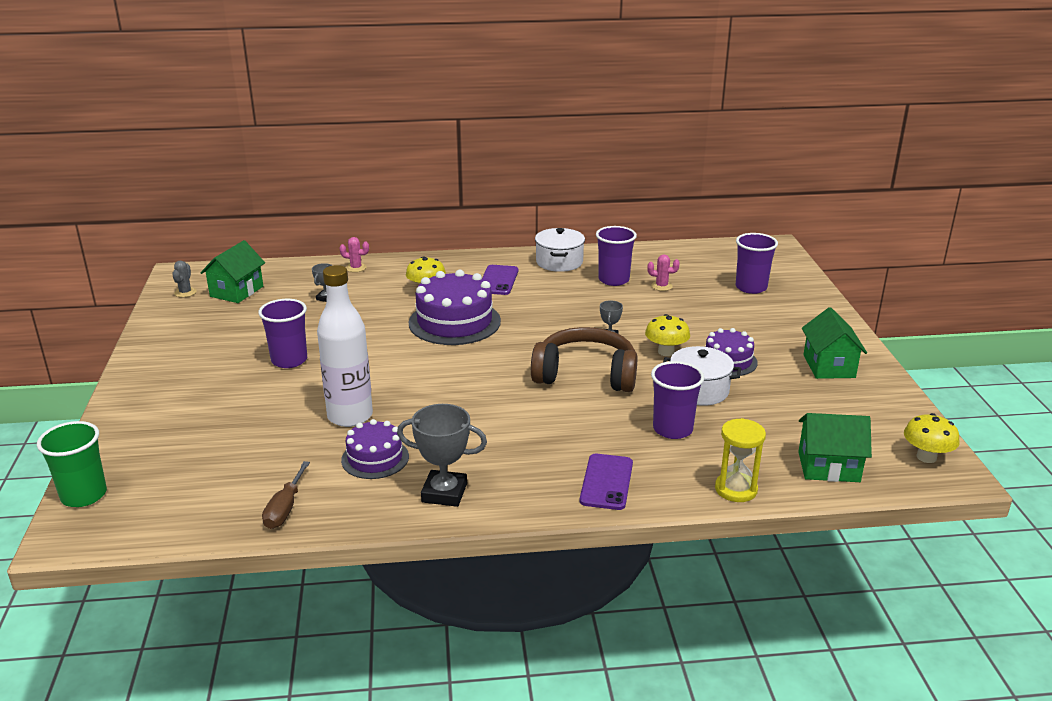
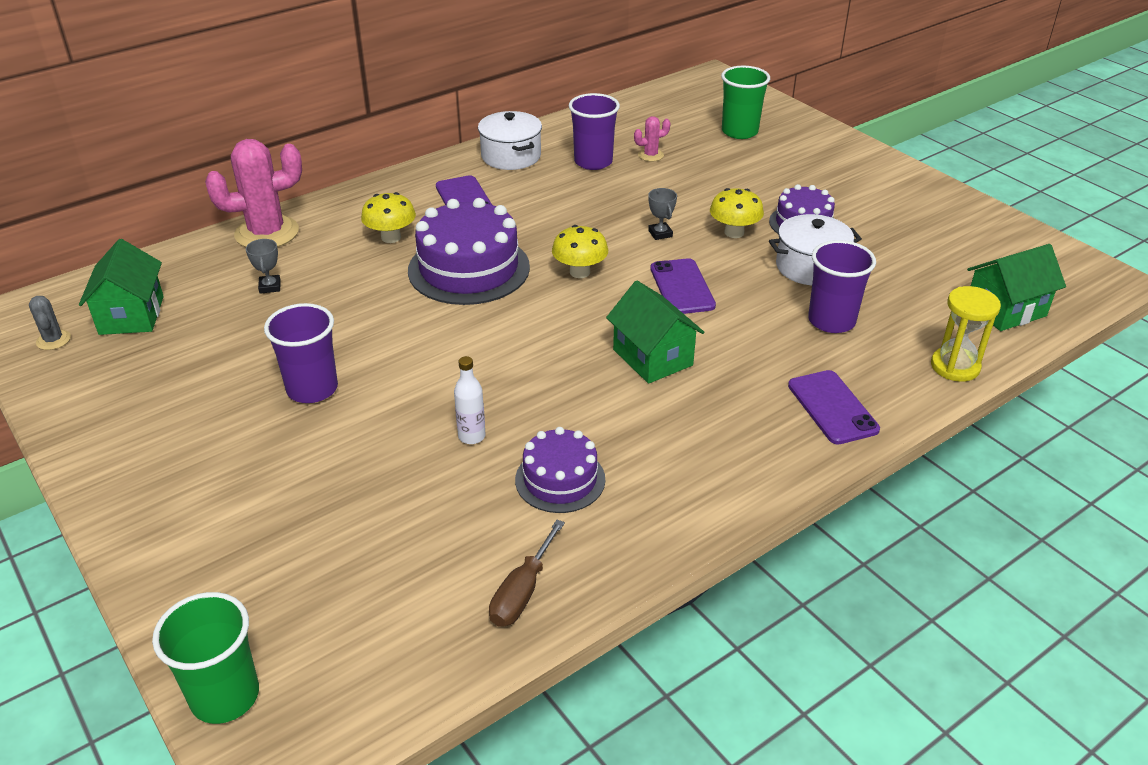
camera: 30 degrees left, 10 degrees up
(285, 509) = (522, 592): brown screwdriver -> brown screwdriver turned 45 degrees clockwise
(350, 416) = (471, 436): white bottle -> white bottle, size x0.44
(356, 268) = (267, 233): pink cactus -> pink cactus, size x2.19
(444, 493) = (684, 491): grey trophy -> none
(586, 374) = (682, 287): brown headphones -> purple phone
(751, 287) = (739, 132): purple cup -> green cup
(829, 366) = (897, 199): green house -> green house (653, 357)
(926, 457) = (1070, 269): yellow mushroom -> yellow mushroom (580, 272)

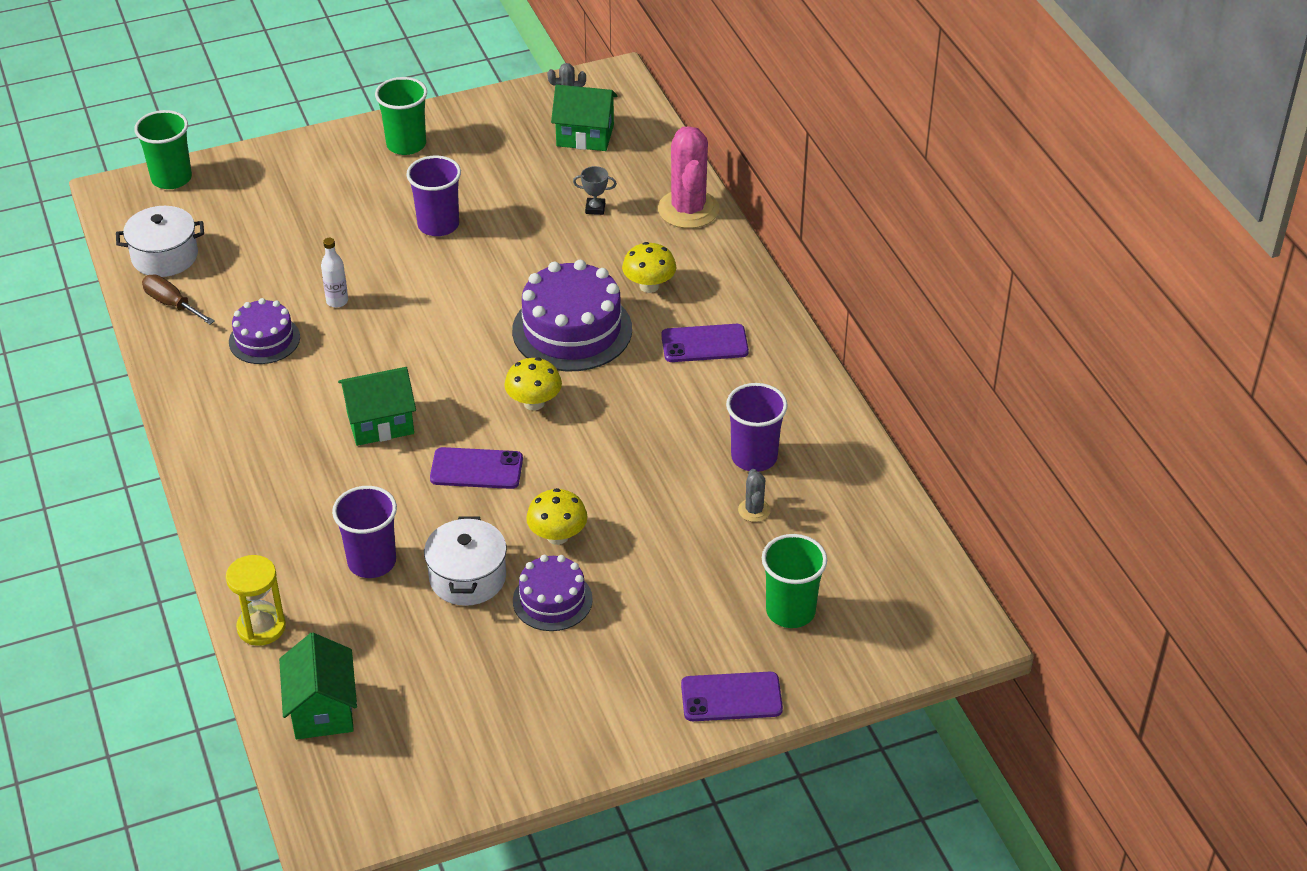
camera: 105 degrees right, 5 degrees up
(142, 453) = (406, 144): none -> green cup
(511, 156) = (789, 392): white pot -> white pot (165, 256)
(650, 155) = (754, 510): pink cactus -> grey cactus
(660, 233) = (579, 477): grey trophy -> none
(832, 407) = (255, 519): purple phone -> purple phone (731, 697)

